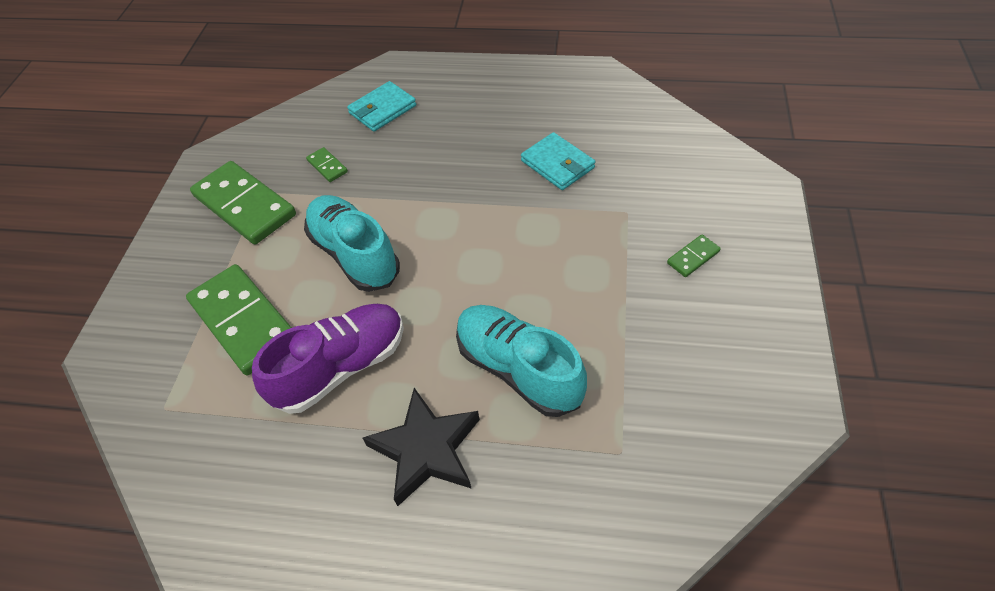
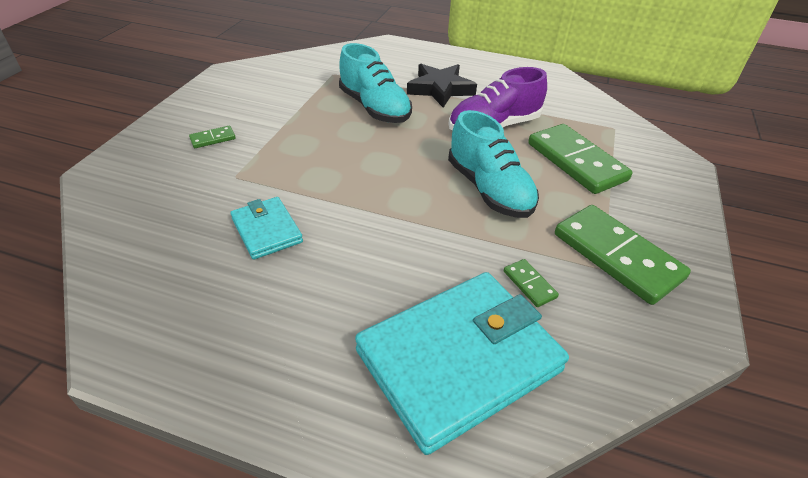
camera: 175 degrees left, 10 degrees down
(382, 109) = (459, 361): turquoise wallet -> turquoise wallet, size x2.01

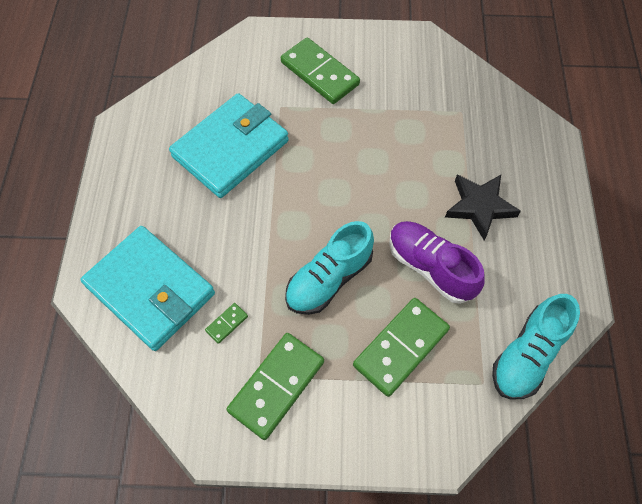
camera: 75 degrees right, 20 degrees up
(213, 139) = (319, 73): green domino -> green domino, size x2.32
(267, 230) = (231, 149): turquoise wallet -> turquoise wallet, size x2.01
(374, 108) = (416, 163): turquoise shoe -> turquoise shoe (527, 355)

